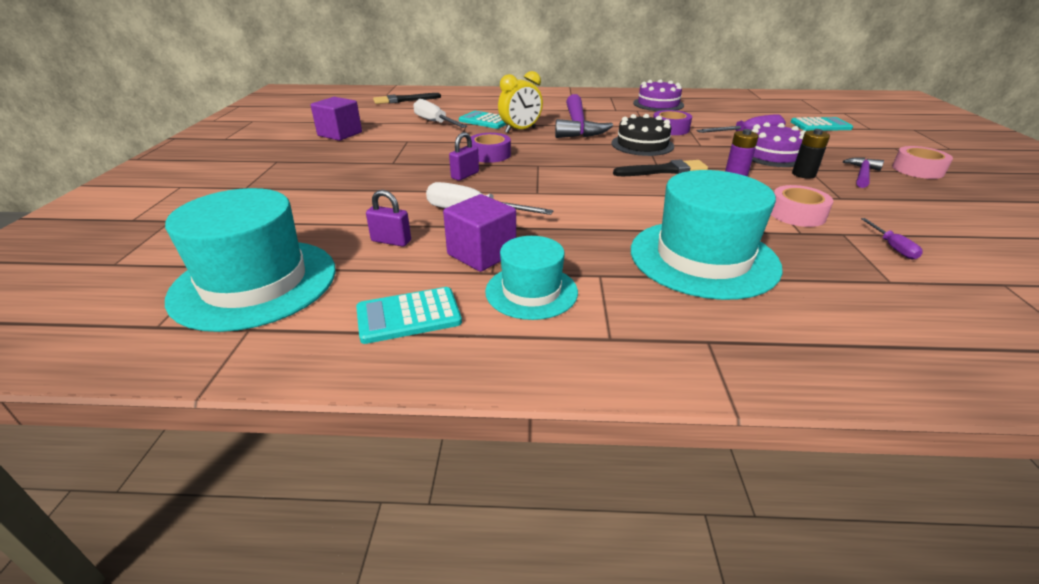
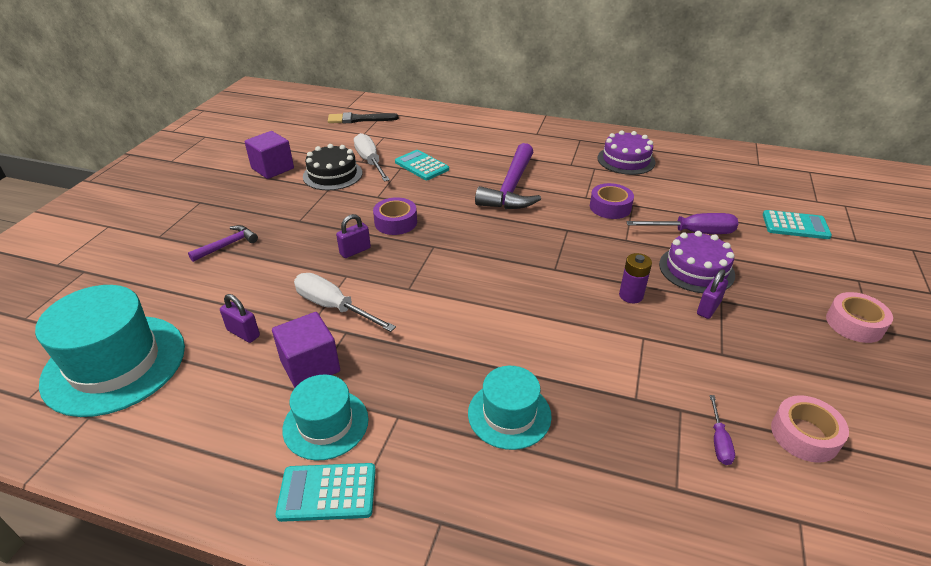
camera: 15 degrees right, 5 degrees up
(408, 316) = (211, 430): turquoise calculator -> turquoise calculator (327, 492)
(520, 130) = (448, 186): yellow clock -> none
(642, 145) = (561, 229): black cake -> black cake (332, 175)
(664, 170) = (557, 276): black brush -> none
(703, 258) = (509, 414): turquoise hat -> turquoise hat, size x0.58
(796, 214) = (652, 370): pink tape -> pink tape (804, 435)
(803, 174) = (708, 308): black battery -> purple padlock
(862, 174) = (778, 320): purple hammer -> purple hammer (228, 245)

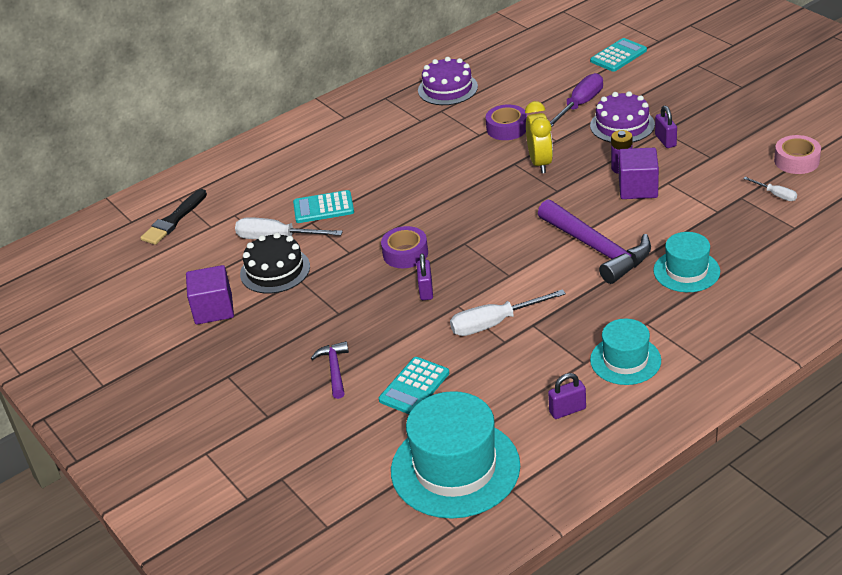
camera: 50 degrees left, 0 degrees up
(243, 333) = (482, 383): purple padlock -> purple padlock (567, 410)
(310, 366) = (557, 354): purple cube -> purple cube (638, 188)
(327, 492) = (688, 374): turquoise calculator -> turquoise calculator (414, 387)
(511, 188) = (422, 169): purple hammer -> purple hammer (597, 249)
(583, 243) = (540, 163): none -> yellow clock
(719, 441) = (775, 195): purple screwdriver -> white screwdriver
(854, 324) = (732, 91): pink tape -> none

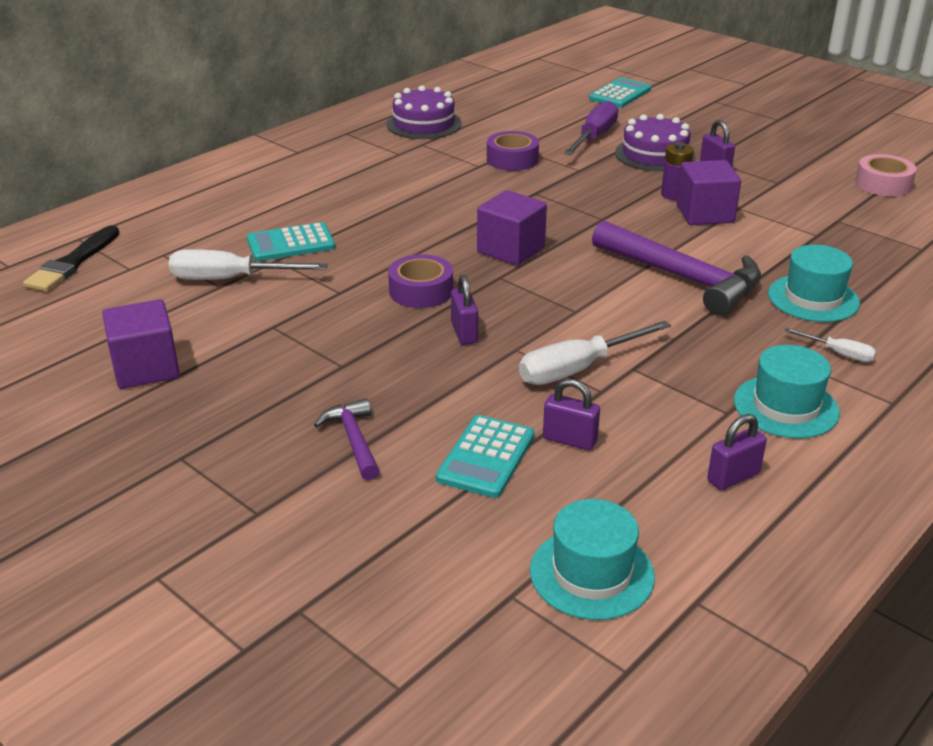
camera: 15 degrees left, 5 degrees down
(275, 270) = (234, 316): black cake -> none
(455, 468) = (591, 573): turquoise hat -> turquoise hat, size x0.58
(471, 377) = (569, 440): none -> purple padlock
(479, 218) = (511, 250): none -> purple cube
(540, 163) = (568, 192): yellow clock -> none
(775, 195) = (878, 216): white screwdriver -> white screwdriver (838, 353)

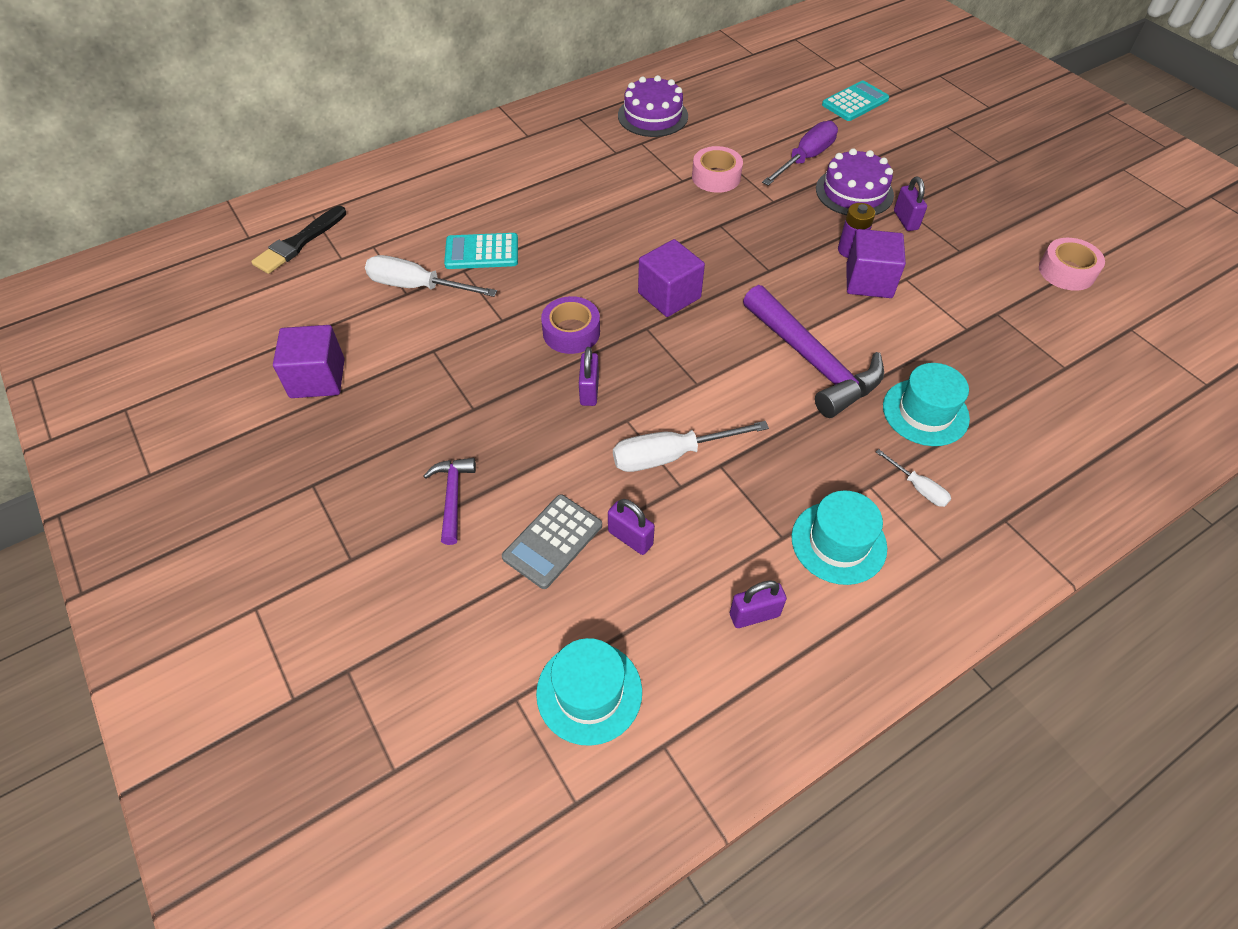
camera: 15 degrees right, 20 degrees up
(486, 457) = (553, 541): turquoise calculator -> grey calculator
(512, 159) = (716, 177): purple tape -> pink tape

